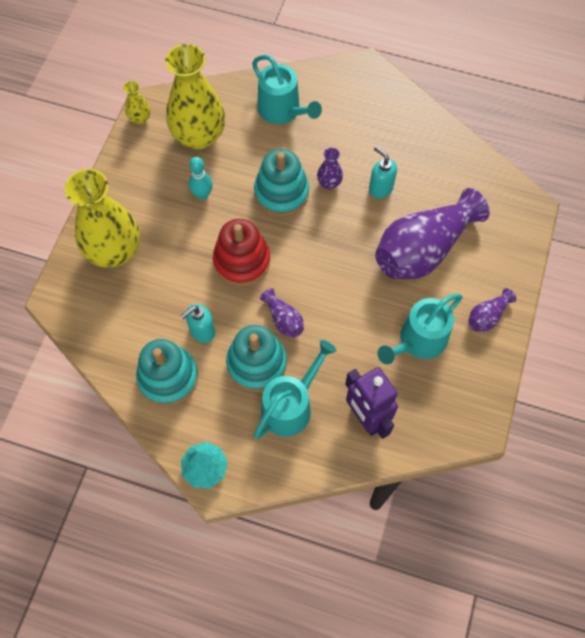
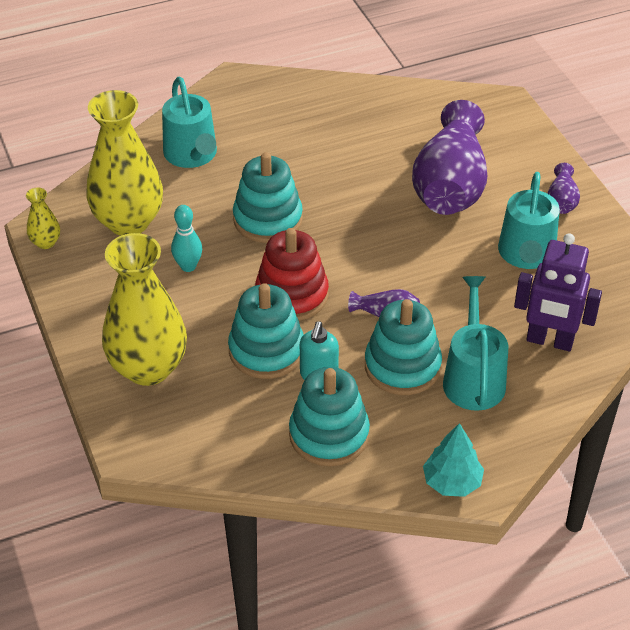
camera: 40 degrees left, 20 degrees down
(189, 290) = (266, 350): none -> turquoise stacking toy
(282, 110) = (192, 155): turquoise watering can -> turquoise watering can turned 60 degrees clockwise
(329, 183) = (305, 185): purple vase -> none
(380, 188) = (358, 162): turquoise soap dispenser -> none

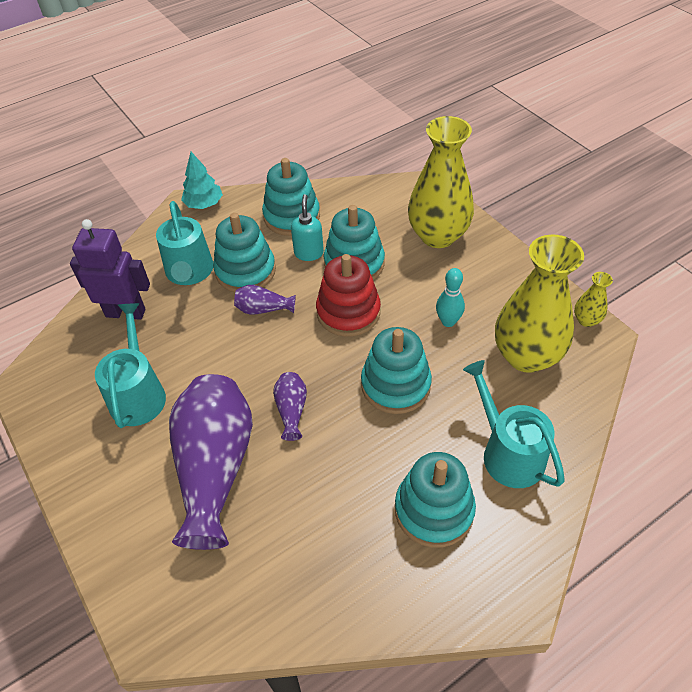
camera: 170 degrees right, 5 degrees up
(272, 131) = (434, 510): none -> turquoise stacking toy
(561, 200) = (93, 471): purple vase -> purple vase (291, 410)

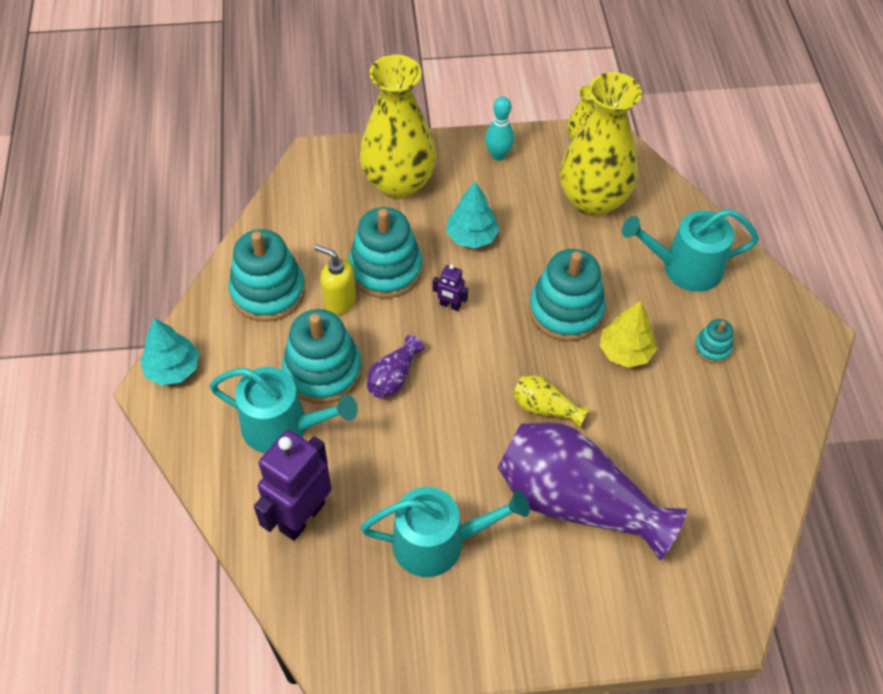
camera: 65 degrees left, 5 degrees up
(138, 394) = (437, 543): turquoise watering can -> turquoise watering can turned 150 degrees clockwise
(291, 410) = (545, 408): purple vase -> yellow vase
(309, 253) = (339, 301): turquoise soap dispenser -> yellow soap dispenser
(348, 312) = (450, 305): red stacking toy -> purple robot
(383, 443) = (625, 351): none -> yellow tree
(422, 296) = (471, 236): none -> turquoise tree
(434, 510) = (712, 348): turquoise stacking toy -> turquoise stacking toy, size x0.49
(448, 321) = (516, 233): turquoise bowling pin -> turquoise bowling pin (498, 155)

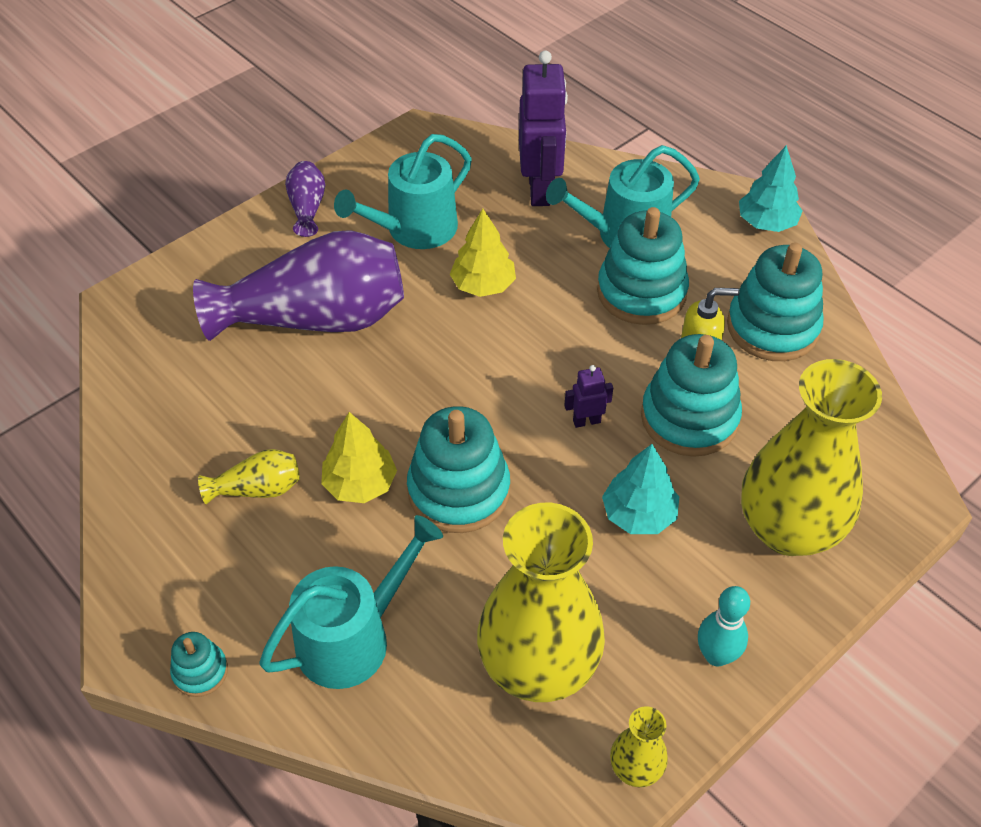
camera: 145 degrees right, 5 degrees down
(393, 377) = (573, 323): purple vase -> purple vase (307, 208)
(428, 451) = (483, 285): none -> yellow tree
(545, 408) = (404, 379): yellow vase -> yellow vase (257, 489)
(712, 348) = (261, 548): turquoise stacking toy -> turquoise stacking toy (200, 671)

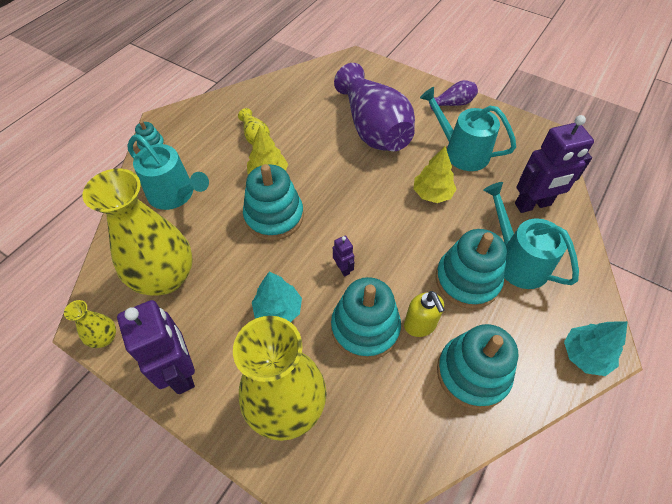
camera: 75 degrees right, 5 degrees up
(716, 655) = (181, 371): turquoise bowling pin -> purple robot

